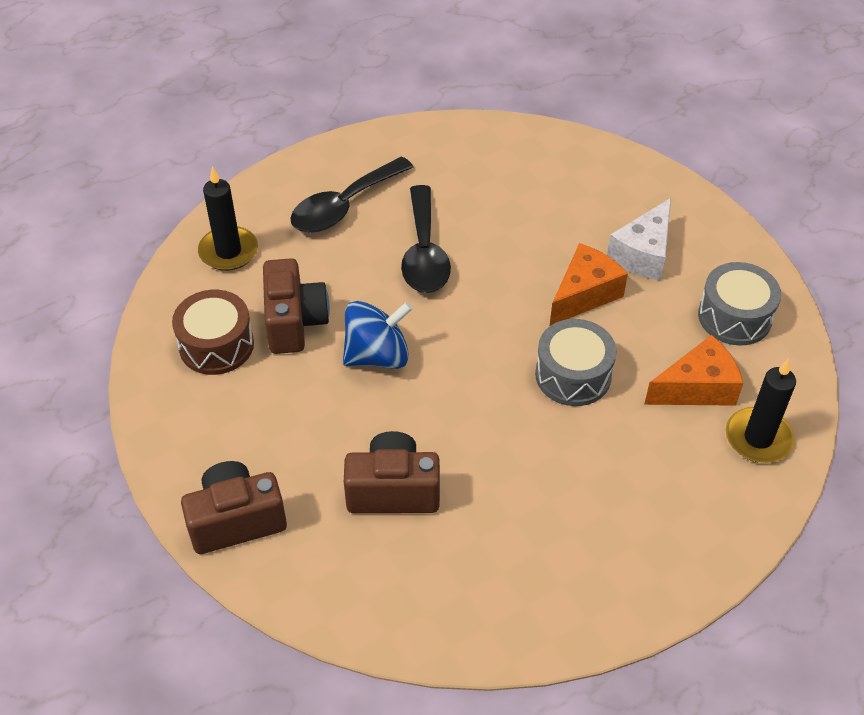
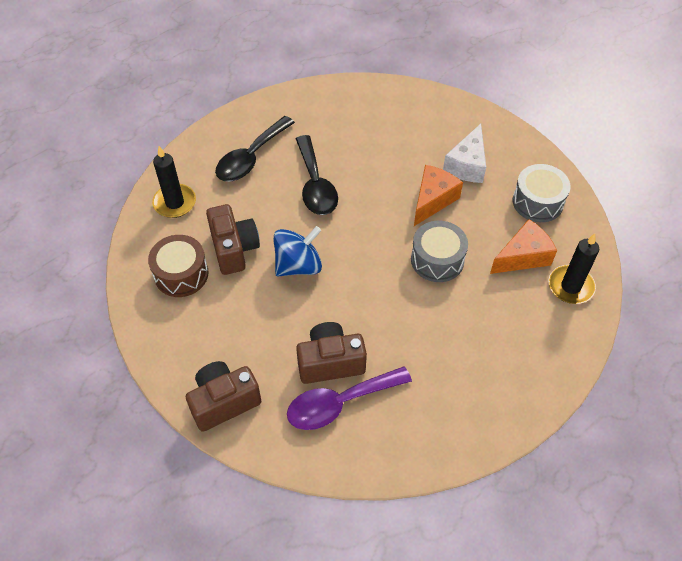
camera: 10 degrees left, 5 degrees up
(394, 547) = (340, 403): none -> purple spoon

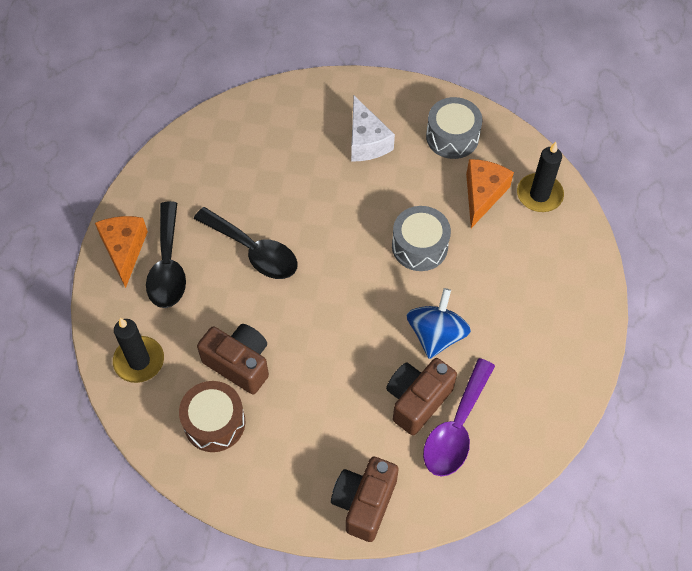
camera: 40 degrees left, 5 degrees up
(298, 265) = (310, 336): blue spinning top -> blue spinning top (436, 335)
(433, 200) = (367, 194): orange cheese -> orange cheese (124, 250)

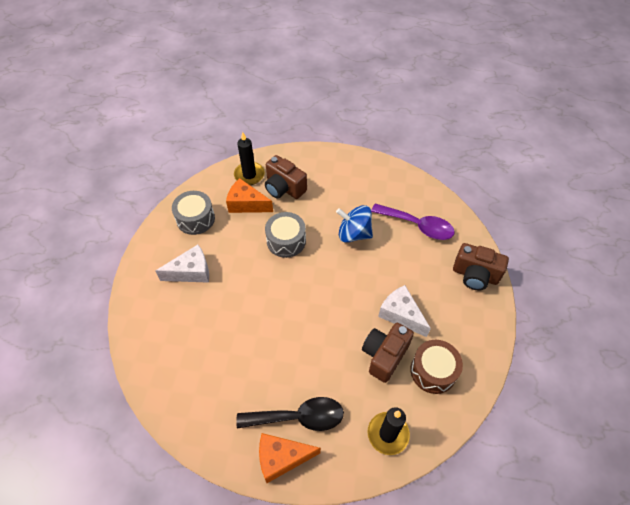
camera: 90 degrees left, 5 degrees down
(253, 251) = (286, 349): black spoon -> none
(299, 389) = (401, 315): none -> white cheese
(417, 400) = (401, 245): brown camera -> brown camera (284, 188)

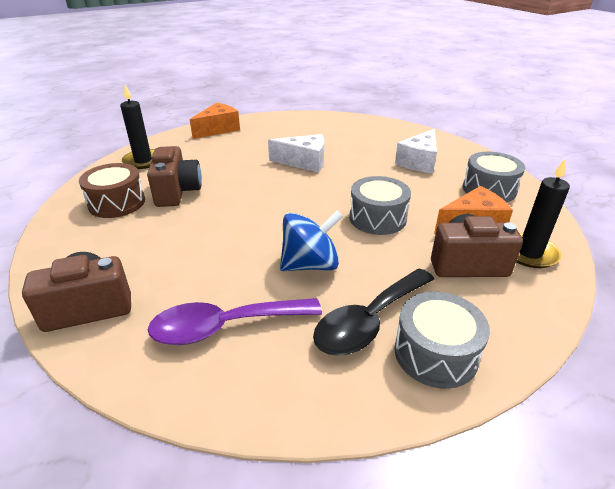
camera: 140 degrees right, 20 degrees down
(298, 417) = (224, 143): black spoon -> black spoon (369, 321)
(348, 167) = (435, 353): none -> grey drum
(401, 315) = (180, 223): white cheese -> white cheese (304, 162)

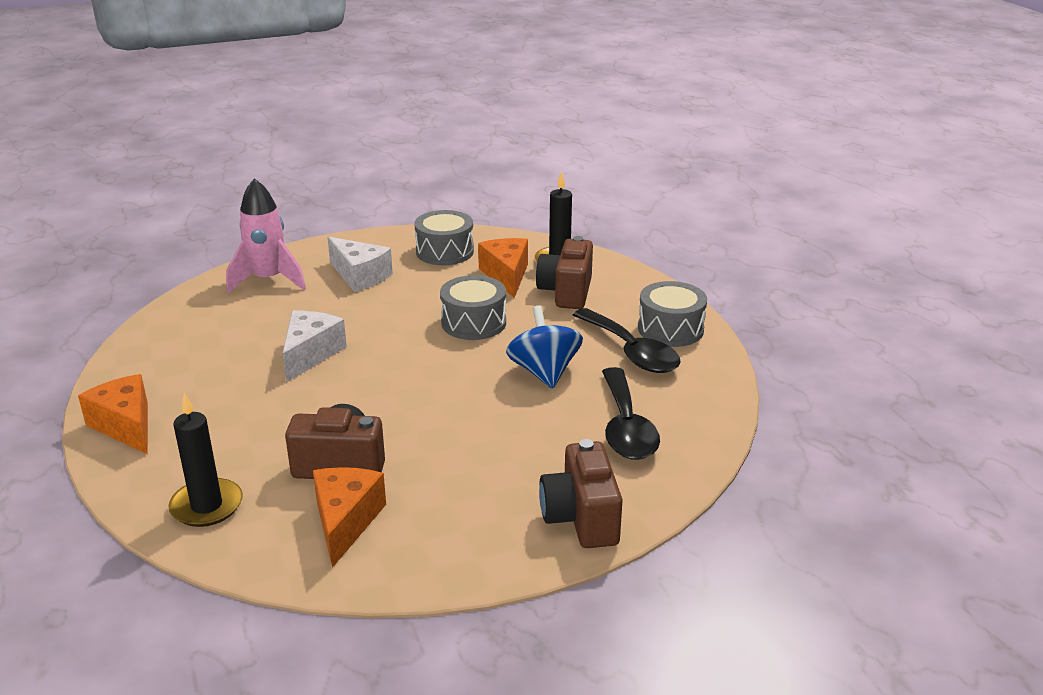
camera: 80 degrees left, 5 degrees down
(117, 203) = (345, 521): brown drum -> orange cheese
(225, 327) = (626, 427): purple spoon -> black spoon
(390, 135) = (268, 280): none -> pink rocket

